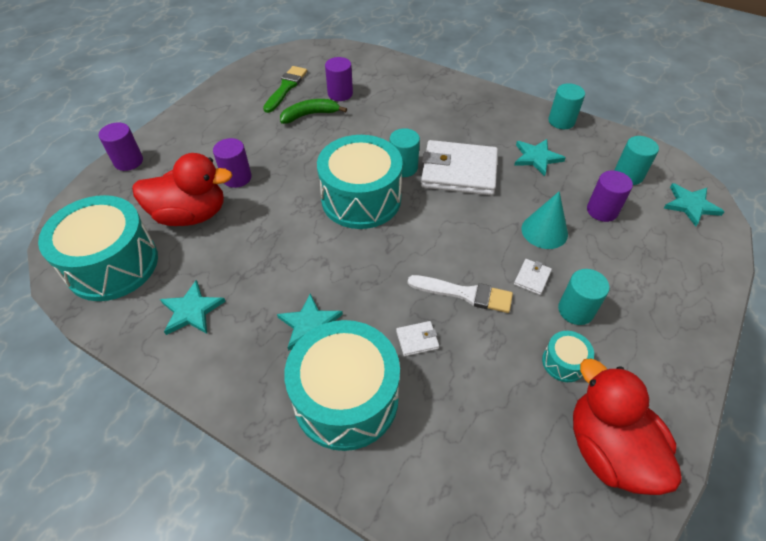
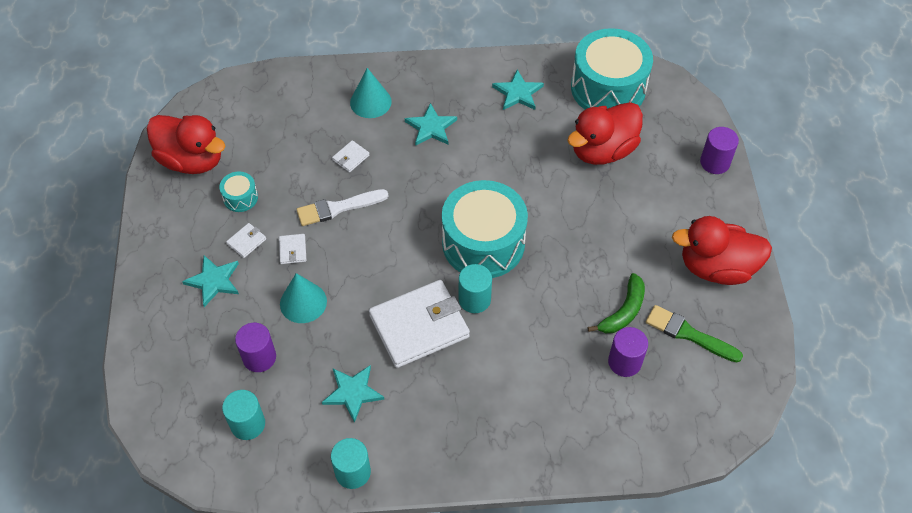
camera: 145 degrees right, 5 degrees up
(223, 107) = (716, 268): none -> red duck
(237, 177) = (607, 201): purple cylinder -> none
(286, 88) = (689, 334): green brush -> green brush turned 135 degrees clockwise
(346, 398) = (370, 102): turquoise drum -> turquoise cone
(575, 310) = (246, 241): turquoise cylinder -> white wallet
(690, 205) = (173, 416): turquoise star -> turquoise star (214, 281)

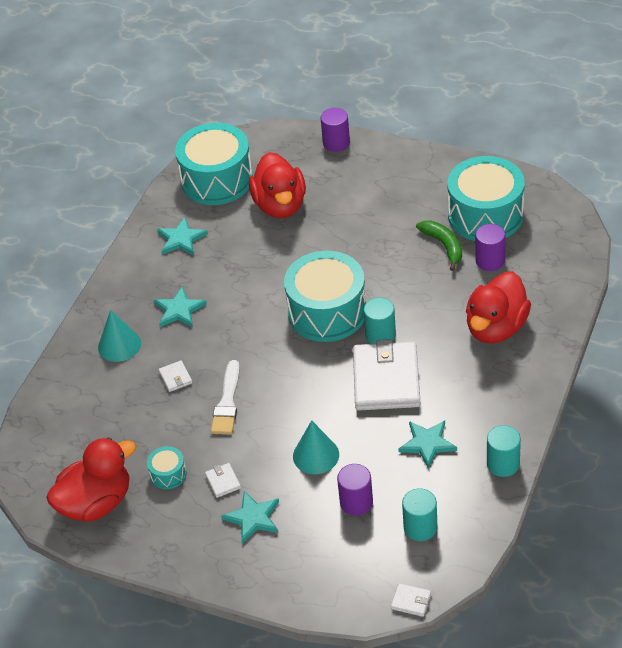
camera: 60 degrees left, 10 degrees down
(292, 250) = (254, 448): white wallet -> white wallet (411, 601)
(689, 334) = (485, 215): green brush -> turquoise drum
(716, 268) = (435, 178): red duck -> red duck (496, 328)

